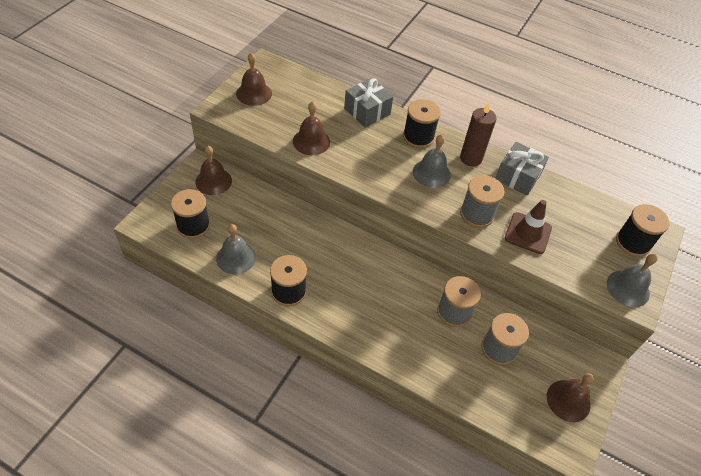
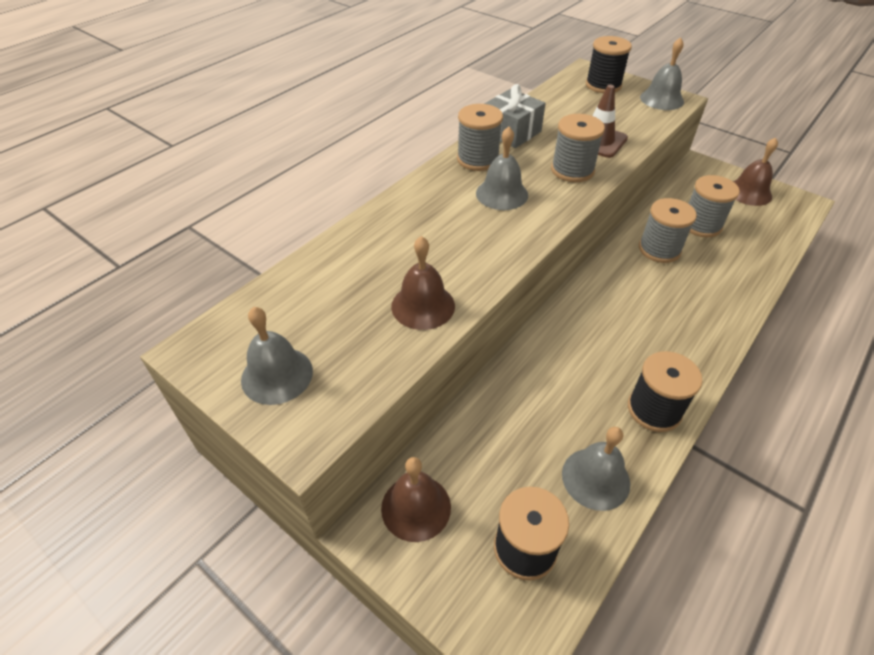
camera: 75 degrees left, 5 degrees down
(254, 93) = (277, 375): brown bell -> grey bell
(367, 111) = (367, 236): grey gift -> none
(418, 137) = (432, 195): black spool -> none
(471, 158) = (477, 159): brown candle -> grey spool

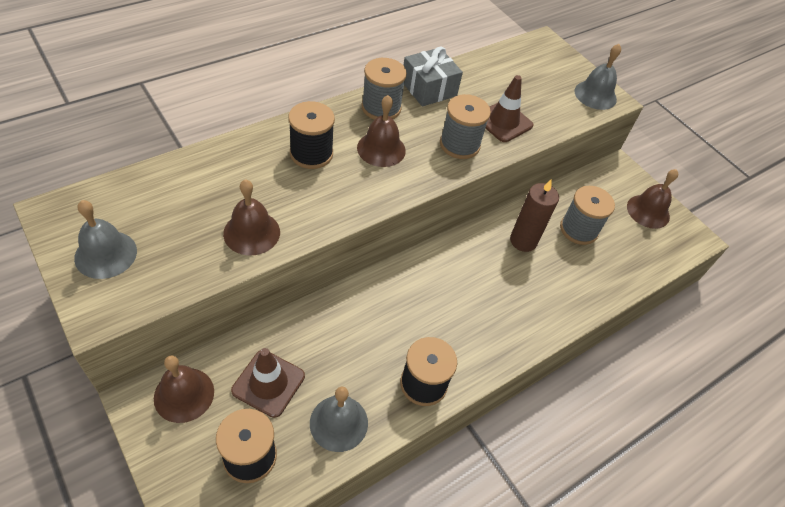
camera: 10 degrees right, 5 degrees up
(499, 463) = (268, 383): none -> brown traffic cone
(502, 194) = (381, 149): grey bell -> brown bell
(603, 85) = (548, 63): black spool -> black spool (311, 153)
(659, 249) = (523, 241): grey spool -> brown candle

